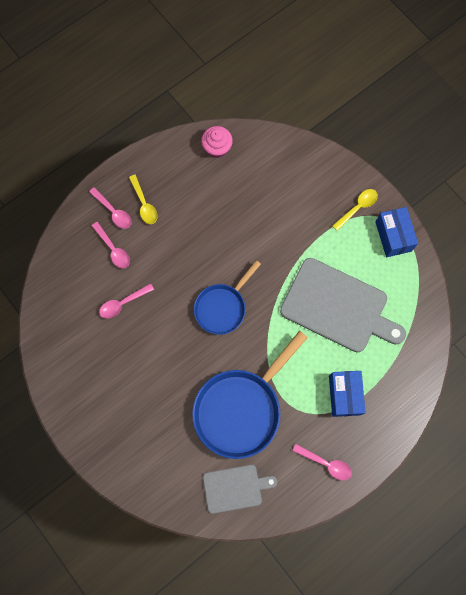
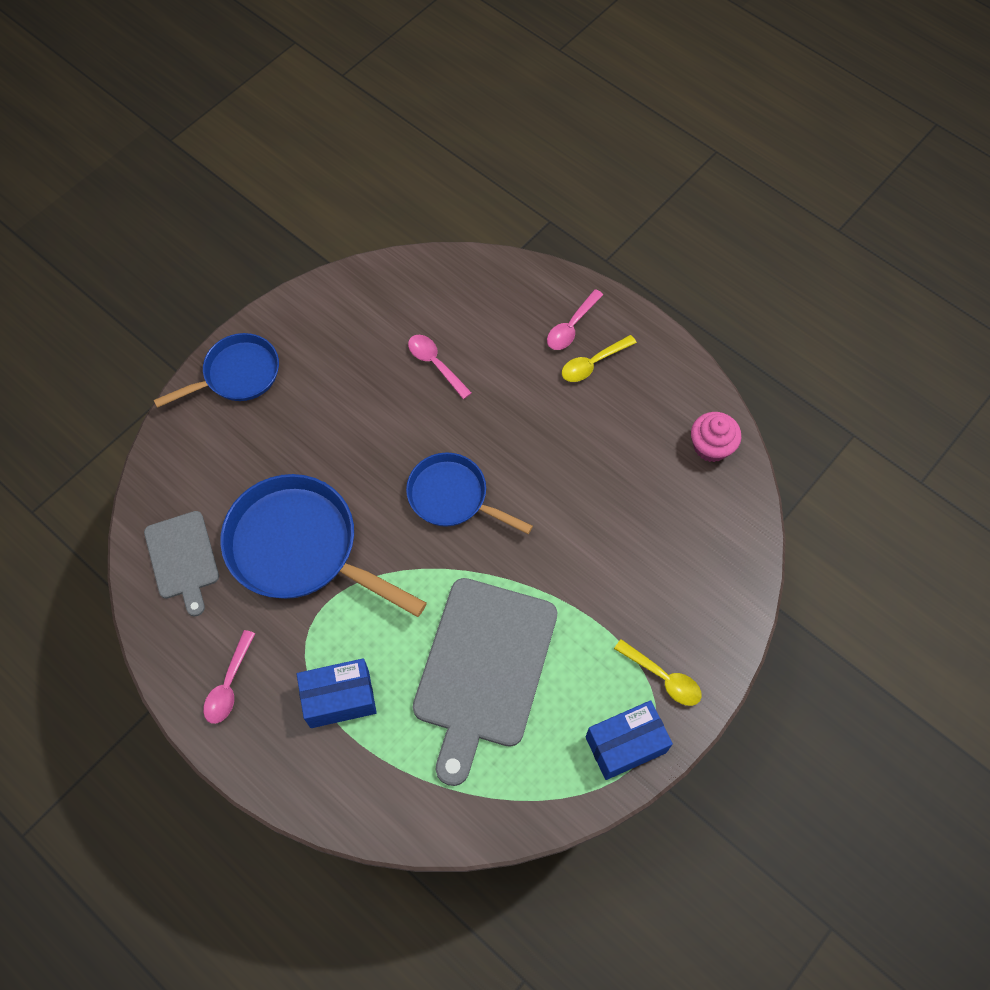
camera: 80 degrees right, 10 degrees down
(101, 440) = (237, 375): none -> blue pan
(113, 249) = (514, 337): pink spoon -> none

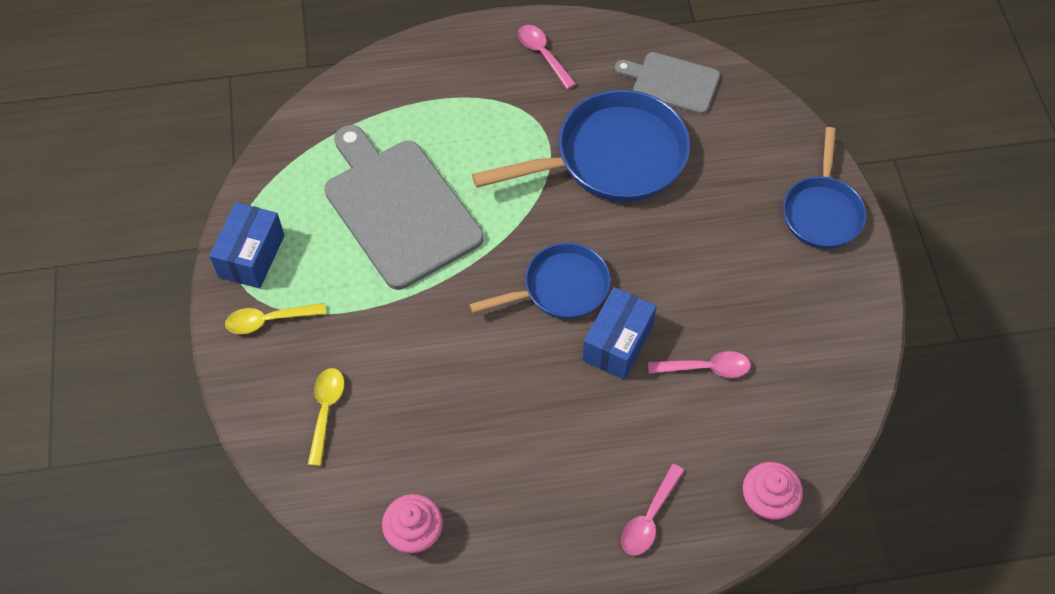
camera: 130 degrees right, 5 degrees down
(339, 698) = (467, 109): blue box -> blue box (617, 343)
(500, 274) = (767, 501): none -> pink cupcake
(571, 326) = (649, 518): pink spoon -> pink spoon turned 135 degrees counterclockwise
(593, 363) = (591, 503): yellow spoon -> yellow spoon (326, 411)

